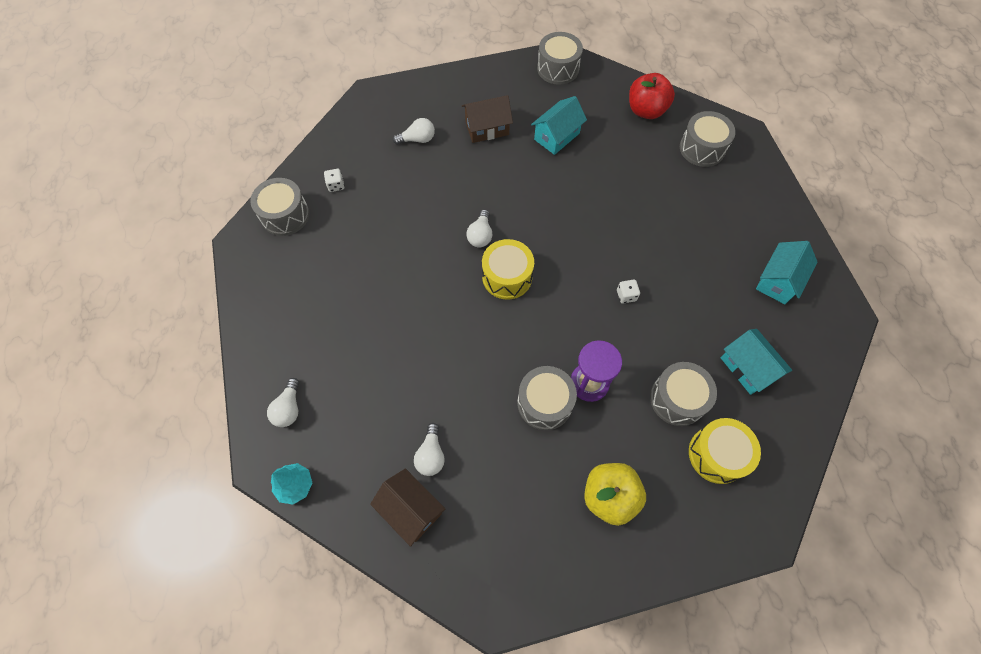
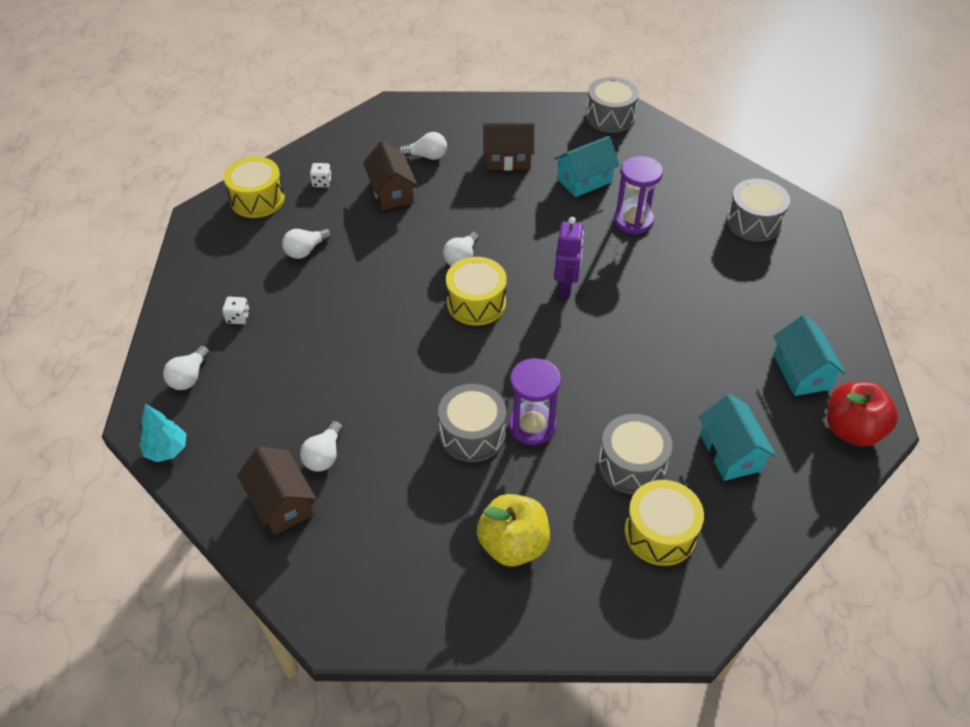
camera: 15 degrees right, 15 degrees down
(285, 215) = (257, 199): grey drum -> yellow drum
(346, 258) = (306, 250): none -> white light bulb
(400, 182) = (391, 192): none -> brown house
(574, 244) = (566, 286): none -> purple robot
(608, 167) = (633, 220): none -> purple hourglass
(626, 295) = (608, 349): white dice -> white dice (238, 317)
(646, 110) = (699, 174): red apple -> red apple (852, 430)
(778, 281) = (801, 372): turquoise house -> turquoise house turned 60 degrees counterclockwise

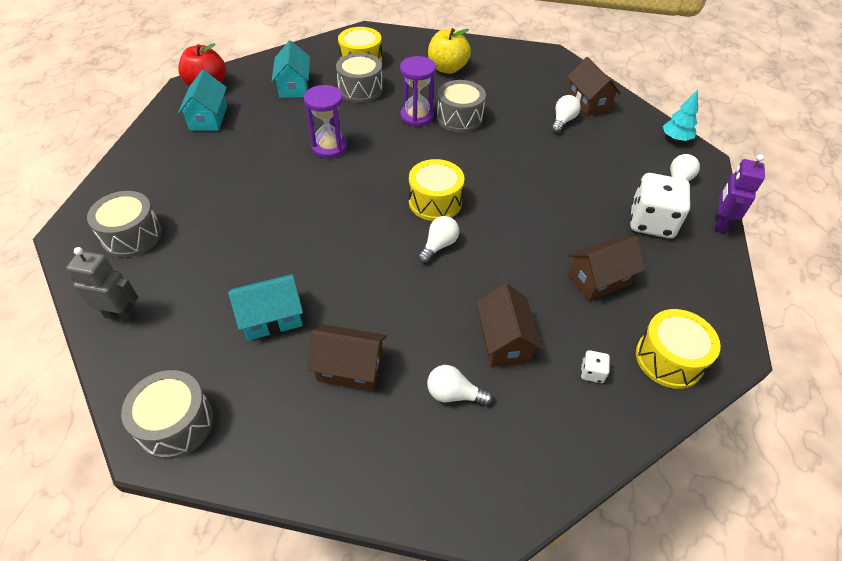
camera: 170 degrees left, 0 degrees up
(238, 317) = (651, 222): white dice -> white dice, size x2.38
(306, 250) = (598, 280): white light bulb -> brown house
(566, 286) = (350, 203): purple robot -> purple robot (719, 223)
(633, 220) = (249, 257): purple hourglass -> purple hourglass (329, 147)
(703, 165) = (121, 315): none -> grey robot

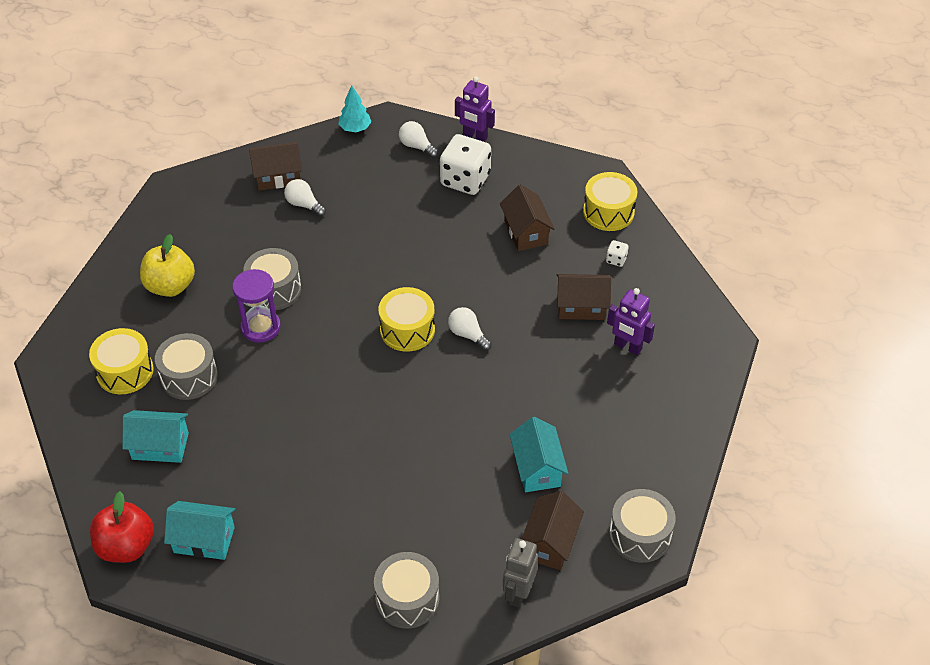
camera: 80 degrees left, 0 degrees up
(329, 147) = (296, 414): purple hourglass -> none
(350, 368) = (597, 412): brown house -> brown house (550, 542)
(454, 394) = (627, 347): white light bulb -> purple robot

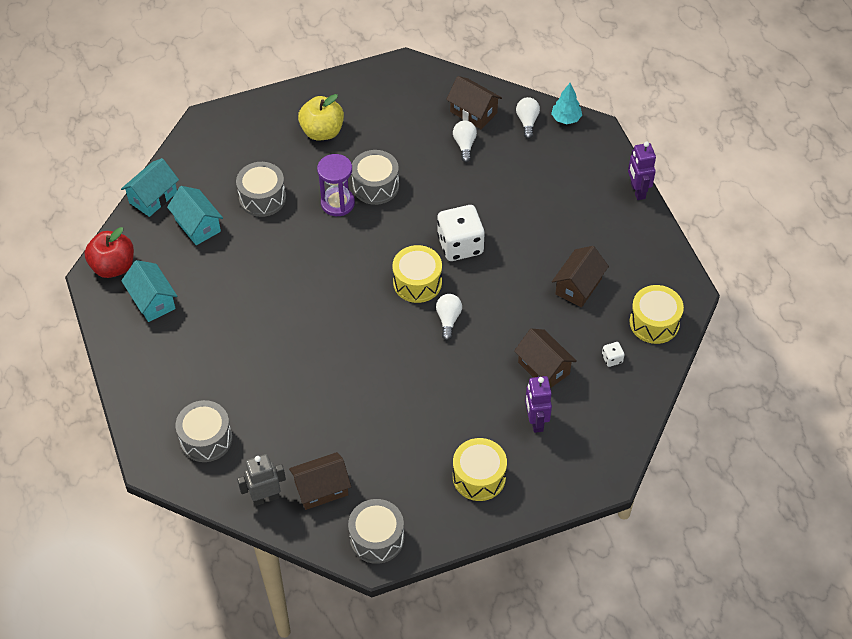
camera: 50 degrees right, 5 degrees up
(125, 371) = (234, 163): yellow drum -> yellow drum (479, 477)
(416, 146) = (589, 165): white light bulb -> white light bulb (527, 122)
(465, 180) = (589, 216): white dice -> white dice (460, 245)
(537, 468) = (375, 439): turquoise house -> turquoise house (153, 197)

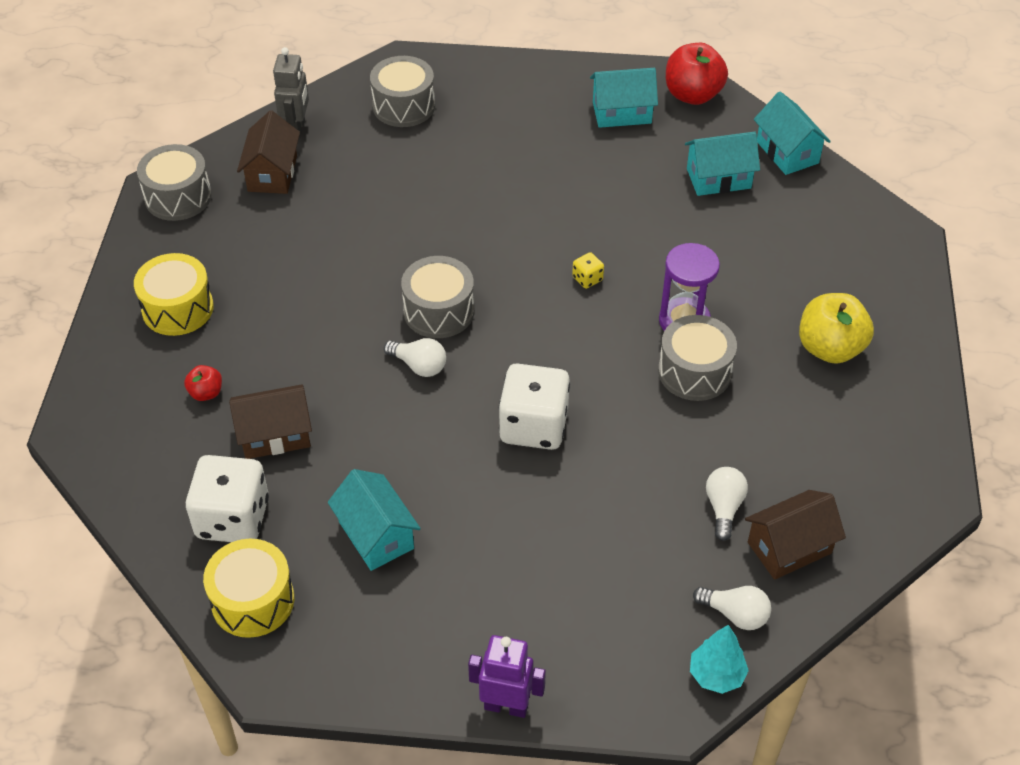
camera: 115 degrees right, 5 degrees down
(262, 198) = (734, 250): grey drum -> grey drum (439, 311)
(328, 262) = (587, 279): none -> yellow dice
(417, 282) = (499, 356): yellow drum -> none
(464, 145) = (723, 507): white light bulb -> white light bulb turned 105 degrees counterclockwise
(536, 421) = (206, 393): purple robot -> red apple
(578, 286) = (376, 535): brown house -> turquoise house
(612, 359) = (233, 518): white dice -> white dice, size x2.38

